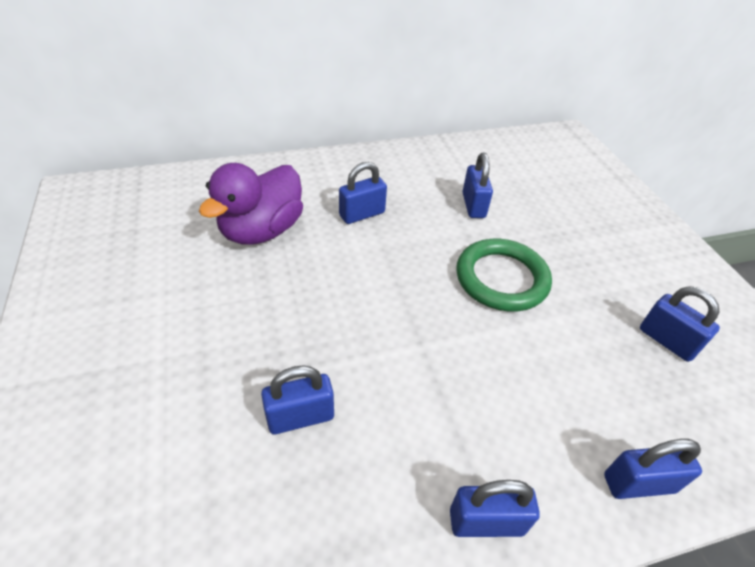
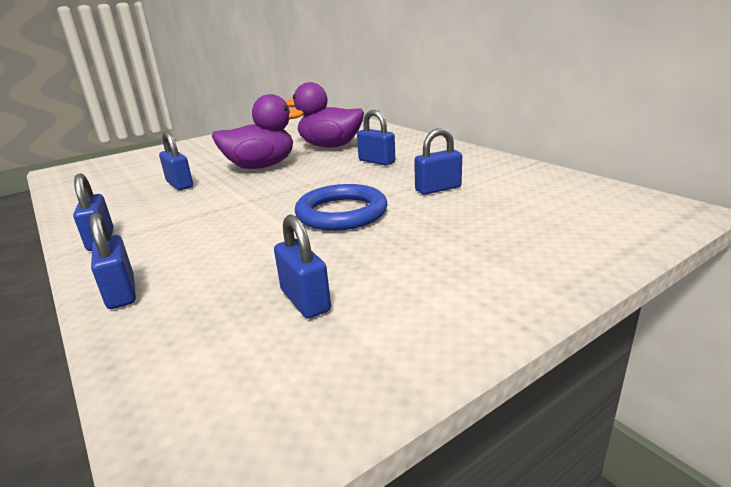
camera: 75 degrees right, 20 degrees down
(291, 312) = (261, 166): none -> purple duck
(501, 279) = (341, 213): green ring -> blue ring
(667, 341) = (305, 300): blue padlock -> blue padlock turned 60 degrees counterclockwise

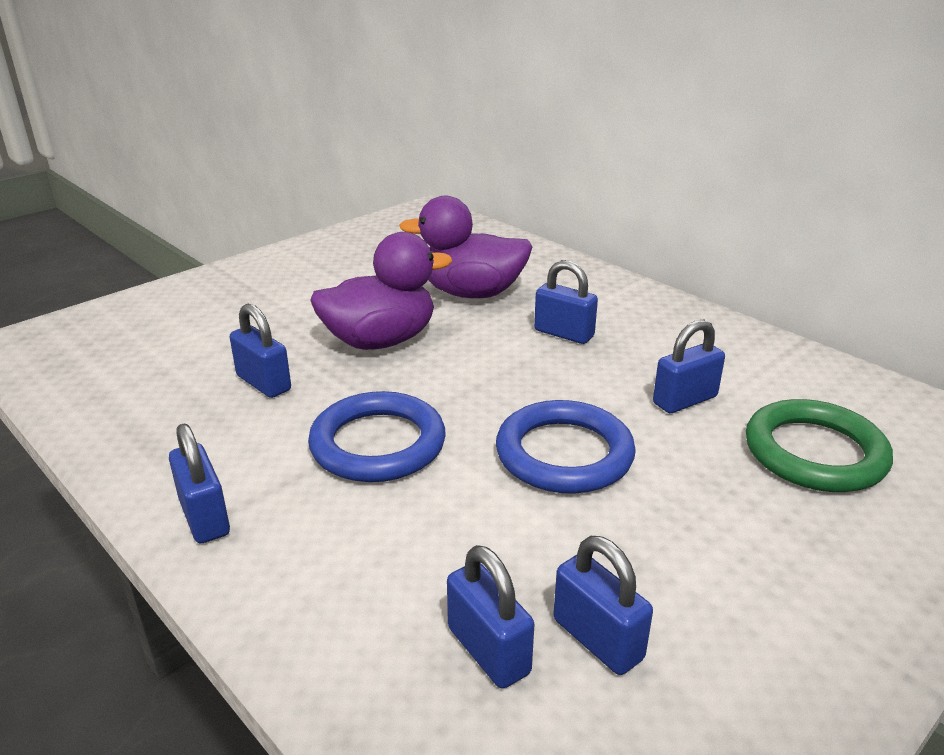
camera: 10 degrees left, 5 degrees up
(121, 292) = (309, 633): blue padlock -> blue padlock (488, 650)
(227, 209) = (378, 444): none -> blue ring
(515, 212) = (814, 453): none -> green ring

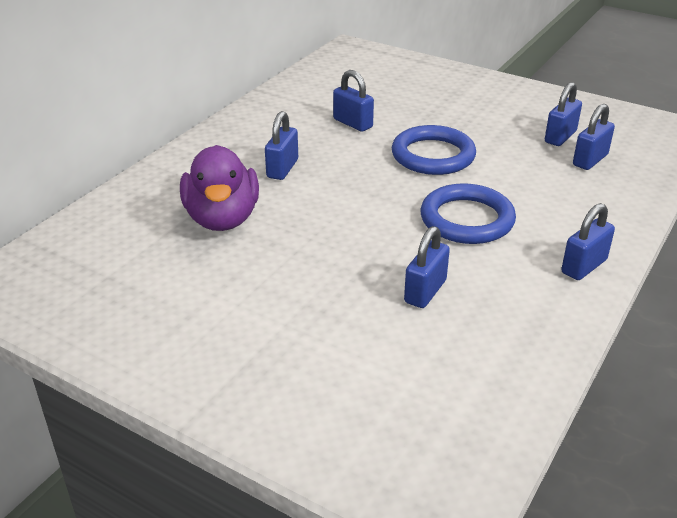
camera: 105 degrees left, 5 degrees up
(380, 341) = (329, 248): purple duck -> none
(814, 453) = (385, 90): green ring -> none

